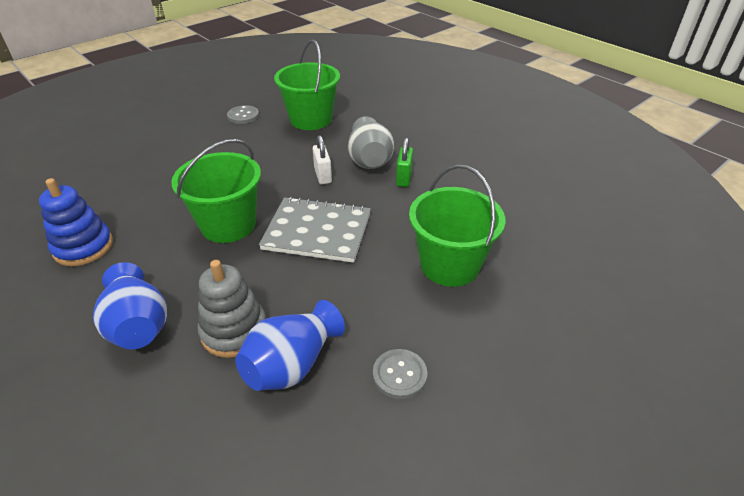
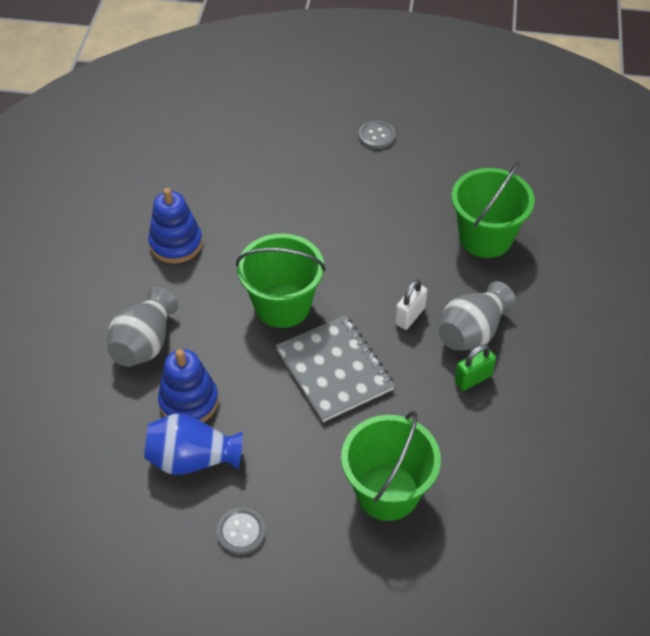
camera: 50 degrees right, 10 degrees up
(138, 325) = (144, 343): blue vase -> grey vase
(234, 331) = (189, 402): grey stacking toy -> blue stacking toy
(243, 116) = (431, 185): grey button -> grey button (376, 136)

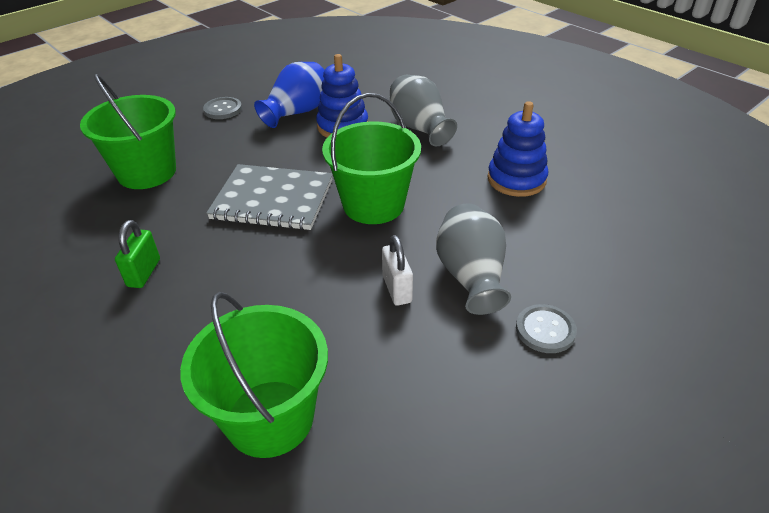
camera: 130 degrees right, 10 degrees down
(376, 136) = (572, 433): grey button -> grey button (545, 330)
(410, 316) = (259, 275): white padlock -> white padlock (397, 289)
(472, 332) = (182, 306): grey vase -> grey vase (471, 276)

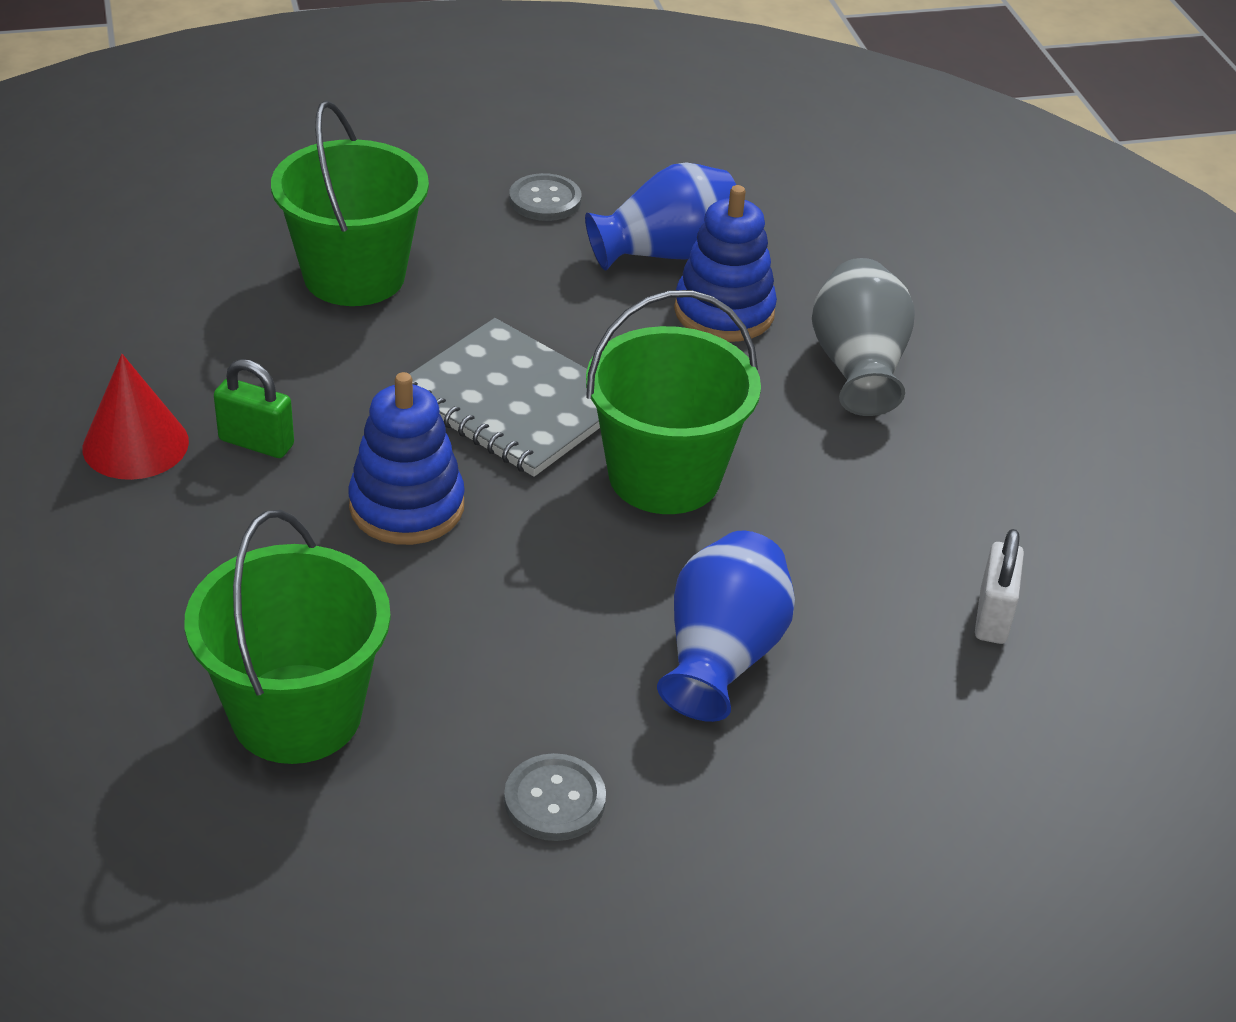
camera: 25 degrees right, 0 degrees up
(68, 303) = (135, 444): none -> red cone
(144, 273) = (256, 442): green padlock -> green padlock turned 75 degrees clockwise
(397, 289) = (593, 624): white padlock -> white padlock (992, 617)
(471, 276) = (722, 656): grey vase -> blue vase
(516, 179) = (945, 533): blue stacking toy -> blue stacking toy (407, 506)
(545, 330) = (763, 781): grey button -> grey button (554, 800)

